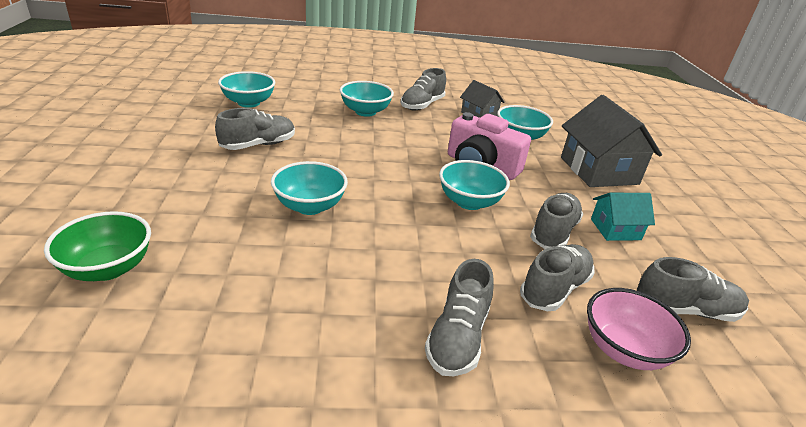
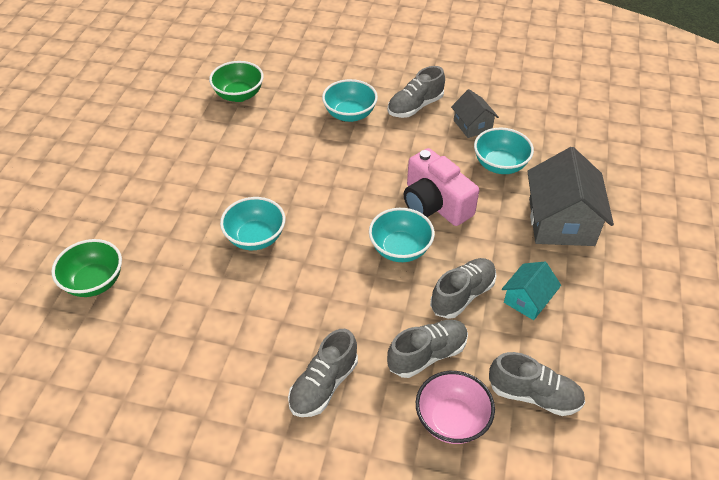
camera: 20 degrees right, 15 degrees up
(248, 103) = (239, 95): turquoise bowl -> green bowl
(258, 145) = (233, 157): grey shoe -> none
(615, 229) = (527, 300): turquoise house -> turquoise house turned 60 degrees counterclockwise

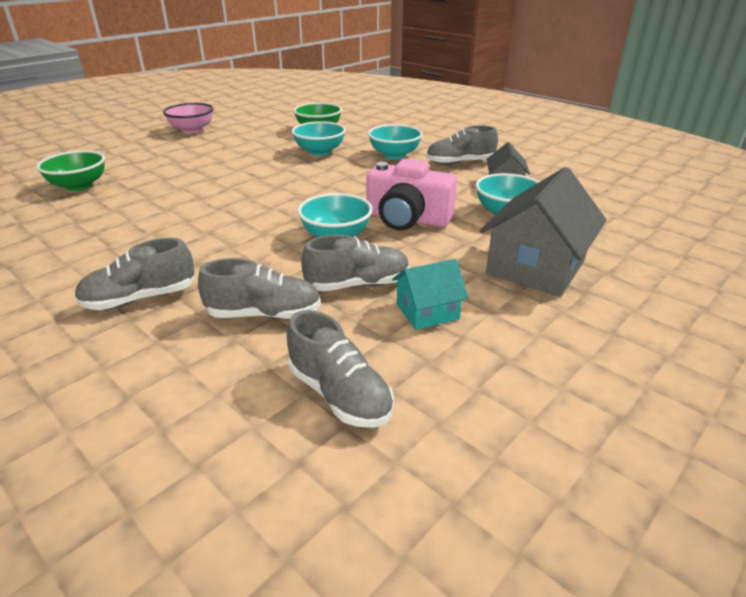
camera: 30 degrees right, 15 degrees down
(255, 238) = (223, 196): turquoise bowl -> turquoise bowl (319, 152)
(435, 204) = (407, 219): pink camera -> pink camera turned 60 degrees counterclockwise
(452, 420) = (219, 376): pink bowl -> pink bowl (192, 130)

